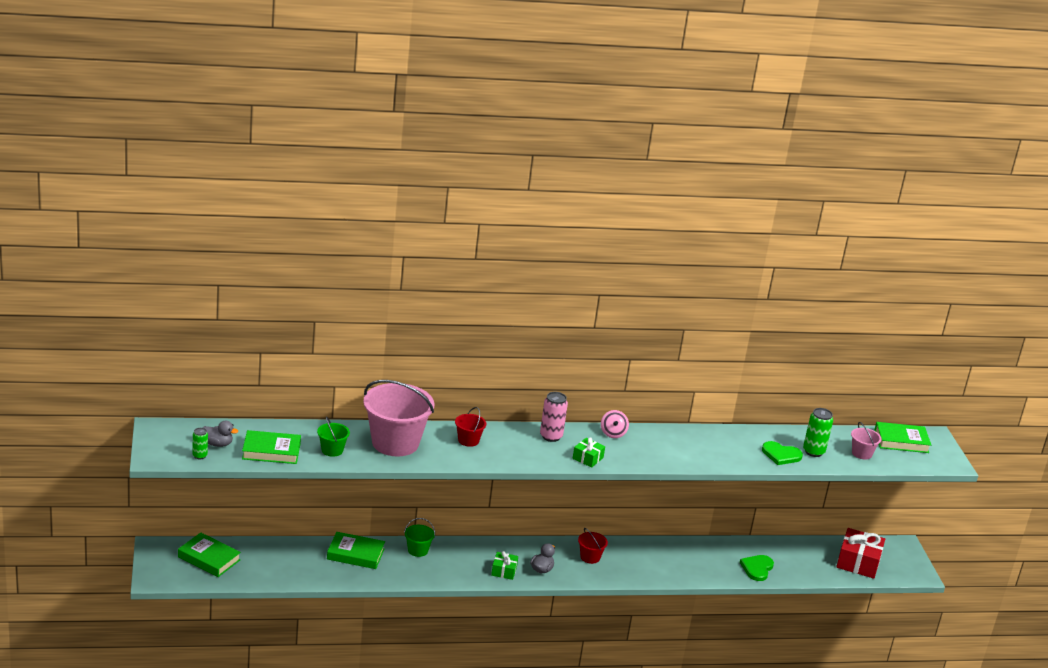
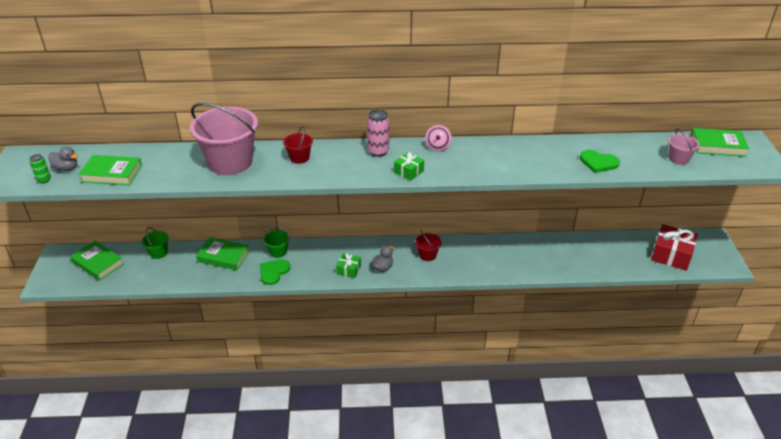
camera: 10 degrees right, 10 degrees up
(332, 450) = (169, 171): green bucket -> green bucket (158, 253)
(757, 568) = (577, 262): green heart -> green heart (273, 272)
(813, 451) = (630, 158): green can -> none

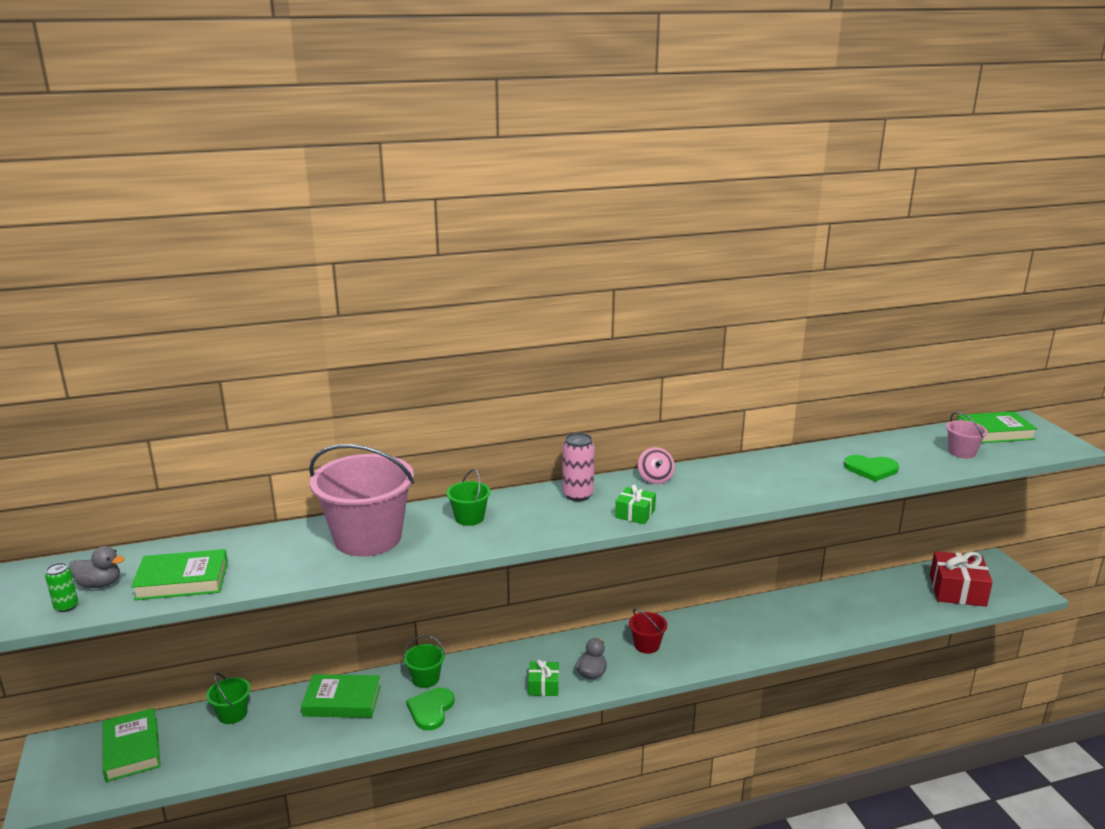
camera: 15 degrees left, 15 degrees down
(98, 263) = (132, 749): green book -> green book turned 45 degrees clockwise
(299, 158) = (469, 518): red bucket -> green bucket

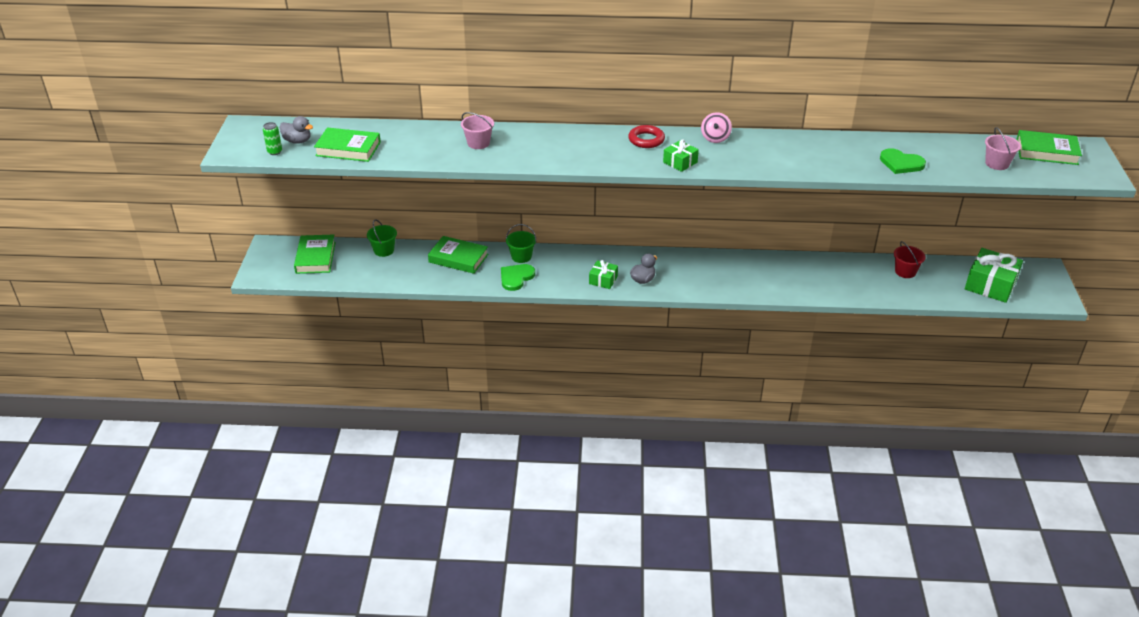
camera: 20 degrees right, 15 degrees up
(367, 538) = (478, 143): pink bucket -> pink bucket, size x0.45
(469, 518) = (556, 142): green bucket -> none
(578, 495) = (646, 140): pink can -> red ring
(646, 645) = (696, 269): red bucket -> red bucket (905, 272)
(957, 590) = (990, 285): red gift -> green gift

